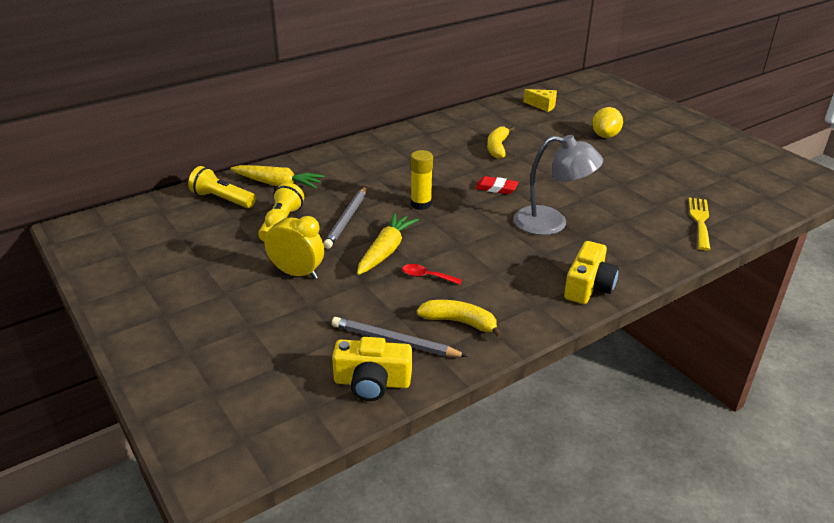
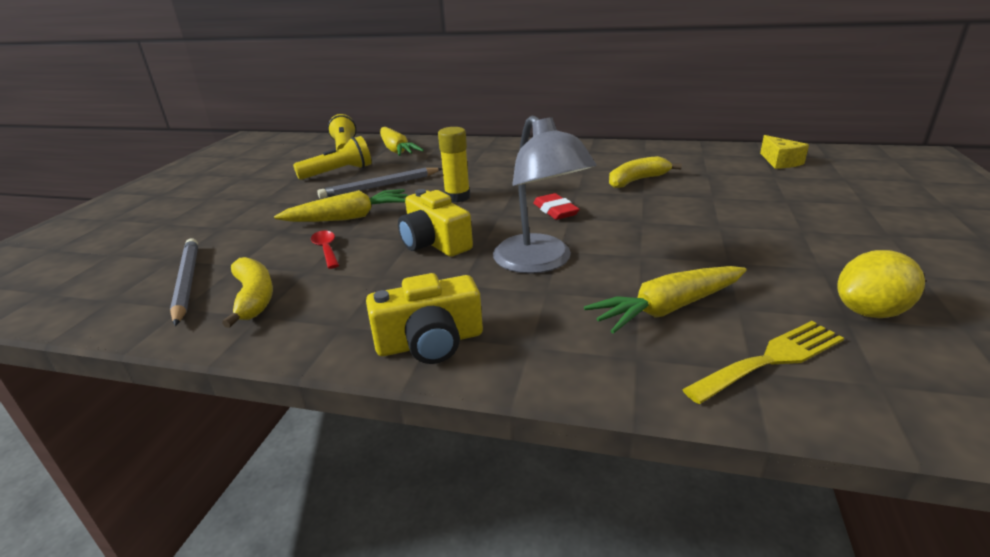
camera: 50 degrees right, 5 degrees down
(297, 273) = (265, 205): yellow clock -> none
(372, 382) = (102, 301): yellow camera -> yellow camera (434, 242)
(605, 136) = (813, 210): yellow lemon -> yellow lemon (870, 312)
(639, 218) = (668, 308): none -> yellow carrot

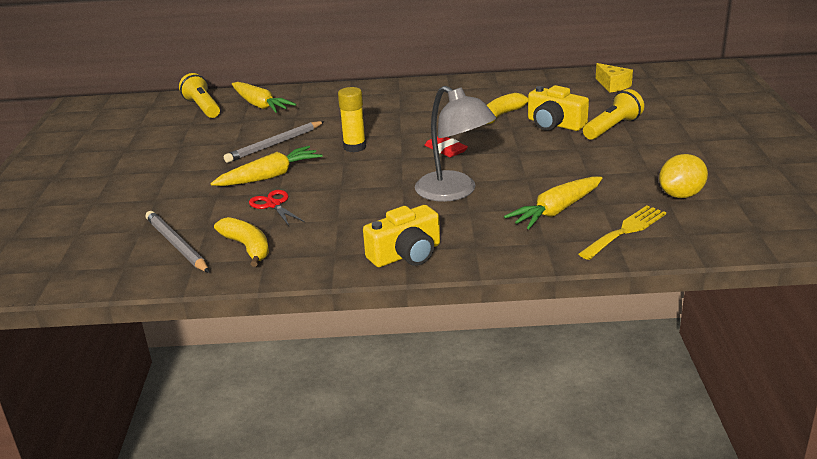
camera: 15 degrees left, 0 degrees up
(326, 249) = (273, 205): red spoon -> red scissors
(338, 172) = (220, 135): yellow flashlight -> yellow flashlight (612, 128)
(434, 242) = (361, 188): yellow camera -> yellow camera (554, 124)

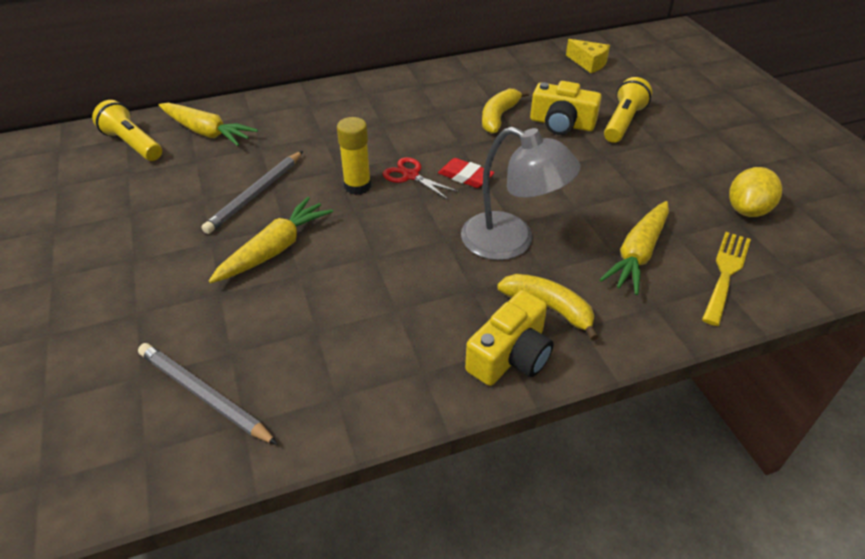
camera: 20 degrees left, 15 degrees up
(247, 247) = (304, 381): yellow banana -> yellow banana (549, 308)
(273, 205) = (303, 298): red scissors -> red scissors (410, 175)

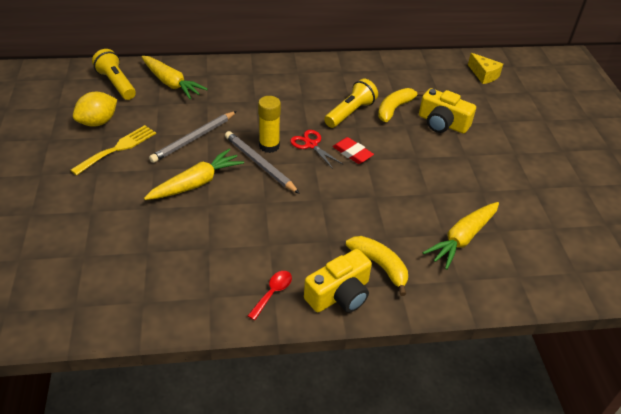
camera: 10 degrees right, 0 degrees up
(204, 395) = (122, 277): grey pencil -> grey pencil (260, 164)
(421, 372) = (273, 293): none -> red spoon
(511, 242) = (369, 211): grey lamp -> none
(623, 122) = (492, 131): yellow flashlight -> yellow flashlight (350, 113)
(726, 273) = (525, 266): yellow fork -> yellow fork (118, 148)
(747, 210) = (564, 221): yellow lemon -> yellow lemon (98, 122)

